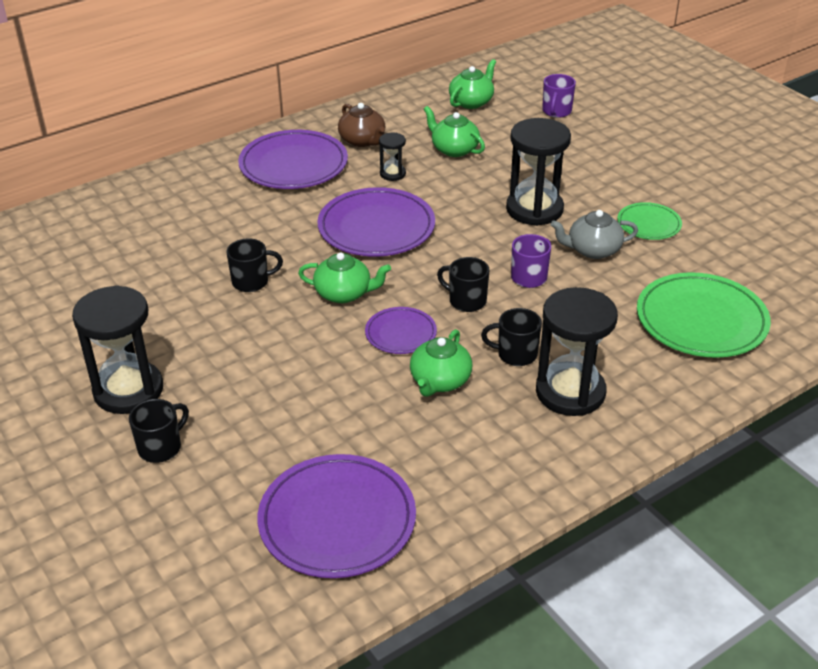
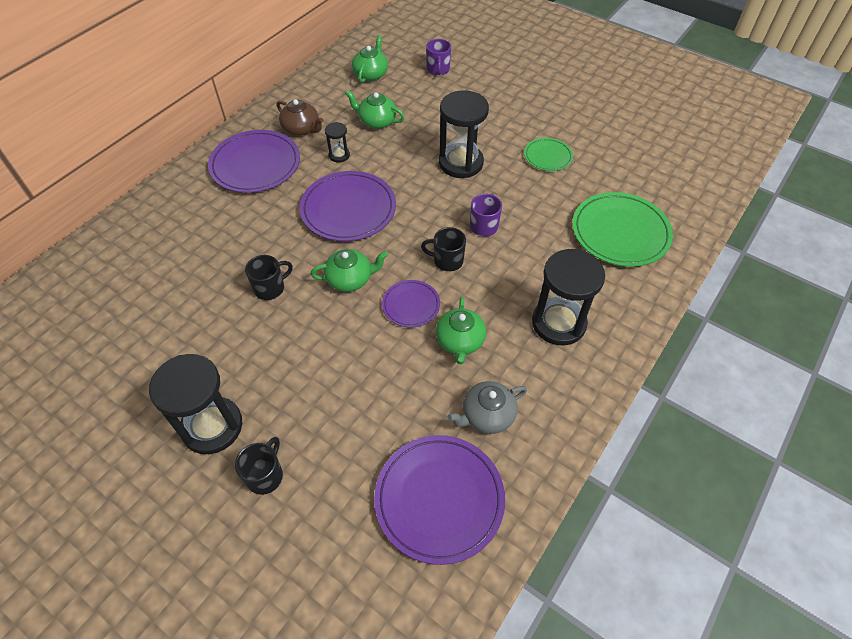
camera: 20 degrees left, 15 degrees up
(516, 354) = (505, 300): black mug -> none
(593, 250) = (518, 189): grey teapot -> grey teapot (487, 415)

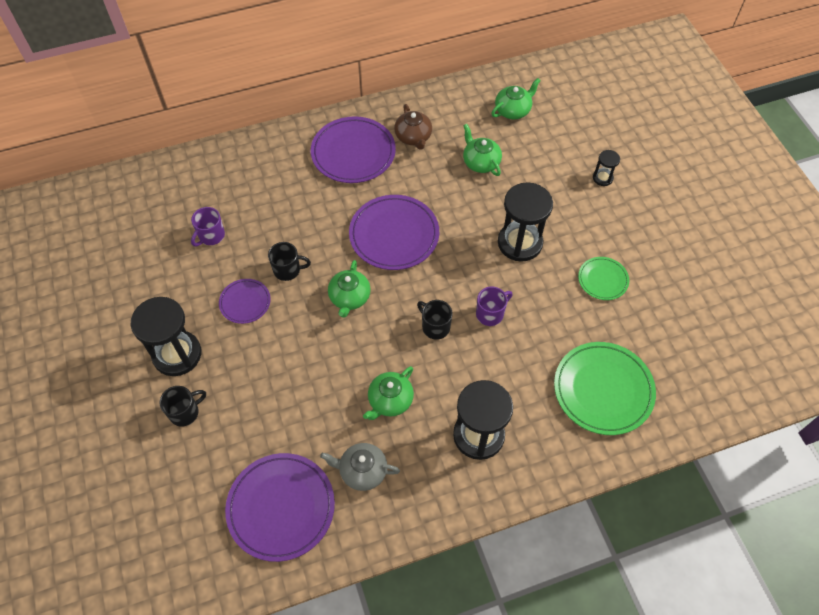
camera: 35 degrees right, 5 degrees up
(339, 155) = (424, 179): black hourglass -> black hourglass (602, 178)
(350, 279) = (349, 297): green teapot -> green teapot turned 75 degrees clockwise
(411, 305) = (377, 347): purple plate -> purple plate (245, 302)
(438, 70) = (577, 136): purple mug -> purple mug (211, 236)

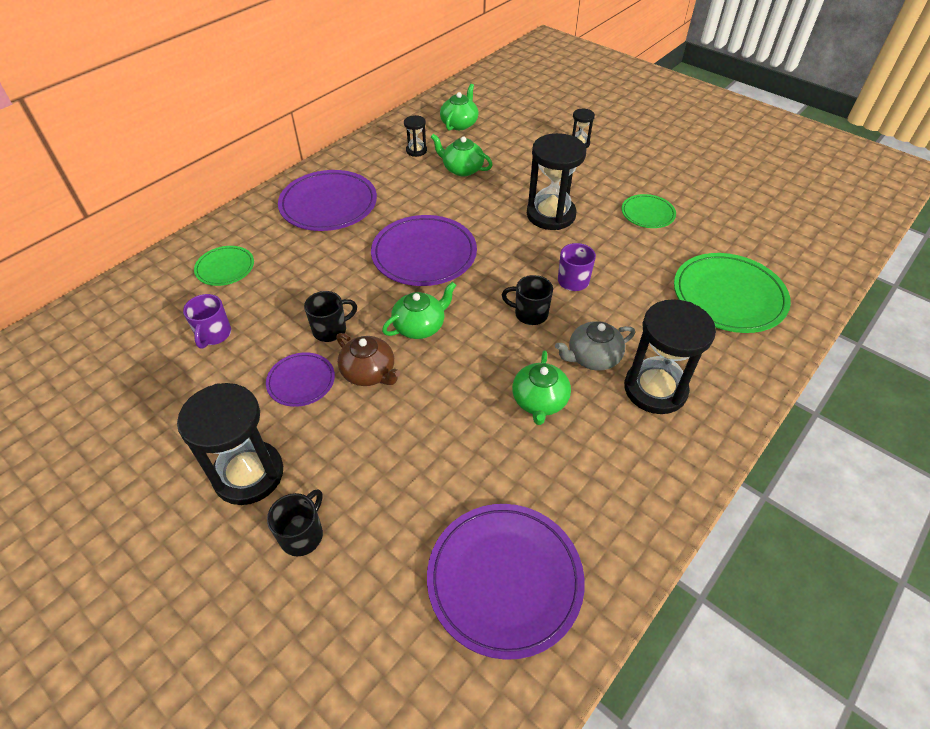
camera: 30 degrees left, 10 degrees down
(248, 180) = (225, 268): none -> green plate
(349, 297) = (420, 326): green teapot -> green teapot turned 105 degrees counterclockwise
(362, 471) = (567, 486): grey teapot -> grey teapot (592, 357)
(413, 137) = (381, 172): brown teapot -> brown teapot (369, 372)
(456, 125) = (416, 150): none -> black hourglass

